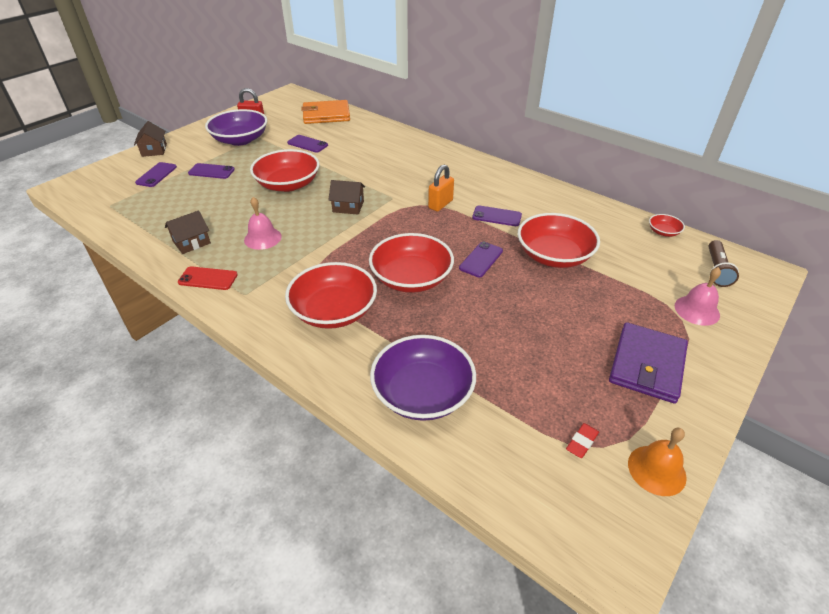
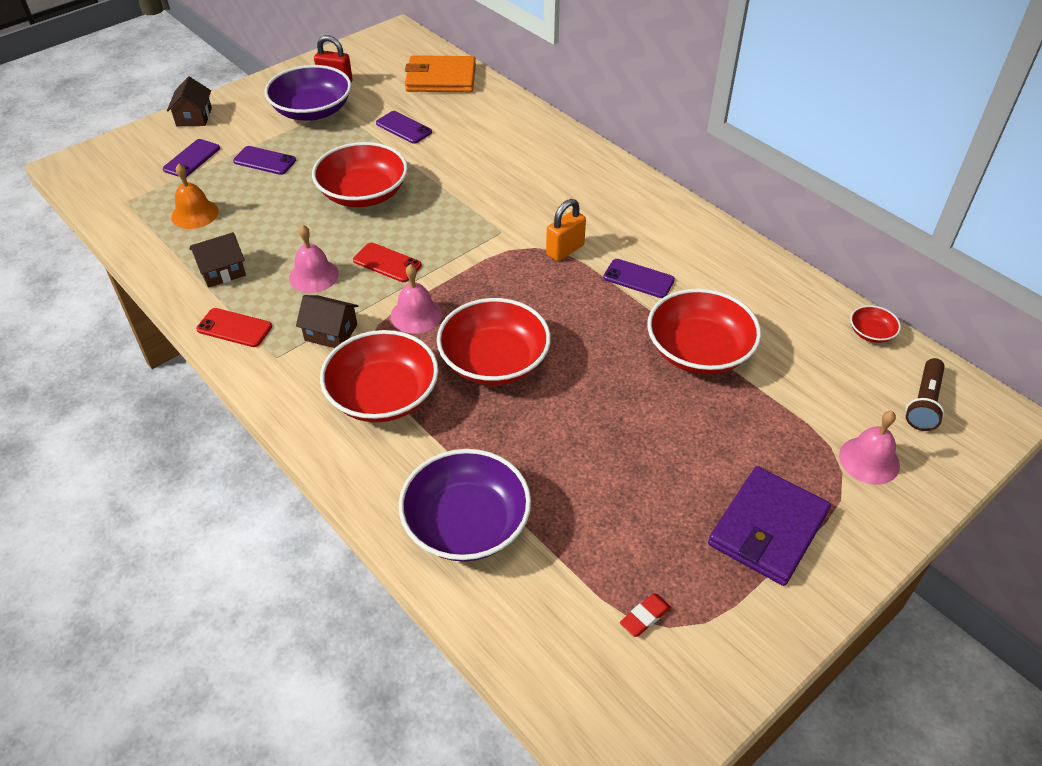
camera: 10 degrees right, 5 degrees up
(316, 224) = (387, 263): none -> red phone
(345, 255) = (416, 315): none -> pink bell
(348, 206) = (437, 239): brown house -> brown house (331, 332)
(481, 259) = (596, 344): purple phone -> none
(656, 470) = (726, 666): orange bell -> orange bell (195, 214)

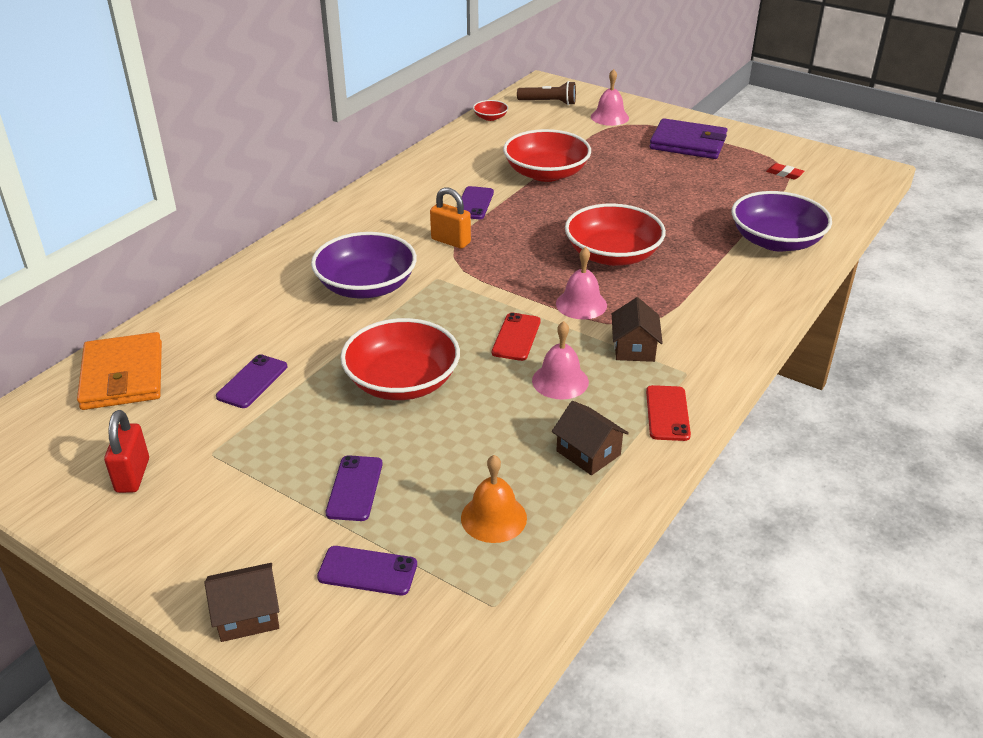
camera: 105 degrees left, 10 degrees down
(312, 111) = (217, 478): purple bowl -> purple bowl (366, 286)
(383, 395) = (688, 301): red bowl -> none

